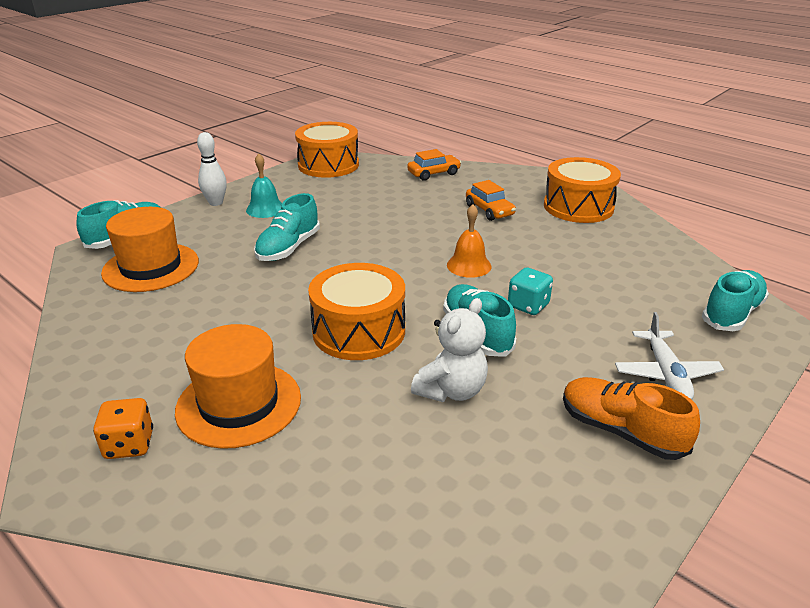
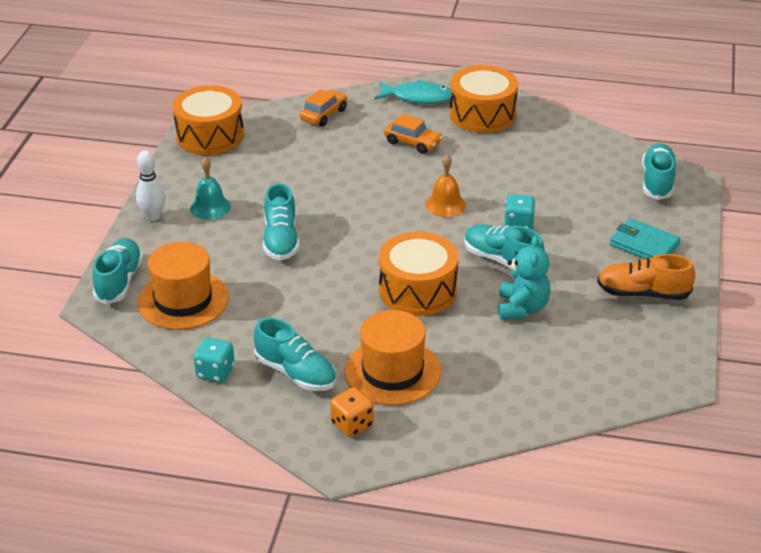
camera: 30 degrees left, 5 degrees up
(89, 335) = (215, 372): none -> turquoise dice
(150, 365) = (296, 373): none -> turquoise shoe
(451, 390) = (522, 308): white teddy bear -> turquoise teddy bear
(529, 181) = (418, 97): none -> turquoise fish
(666, 374) = (644, 245): white plane -> turquoise wallet

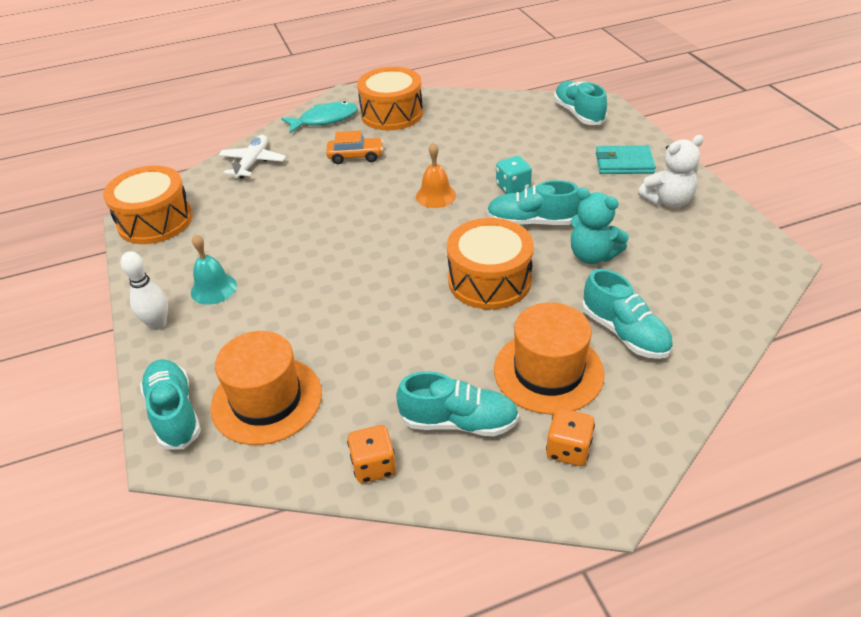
camera: 30 degrees left, 5 degrees up
(215, 372) = (373, 466): turquoise dice -> orange dice
(281, 240) = (315, 290): turquoise shoe -> turquoise shoe (624, 333)
(324, 115) = (253, 162): orange car -> white plane
(522, 308) = (592, 255): turquoise teddy bear -> turquoise teddy bear turned 150 degrees clockwise
(643, 293) = (668, 201): orange shoe -> white teddy bear

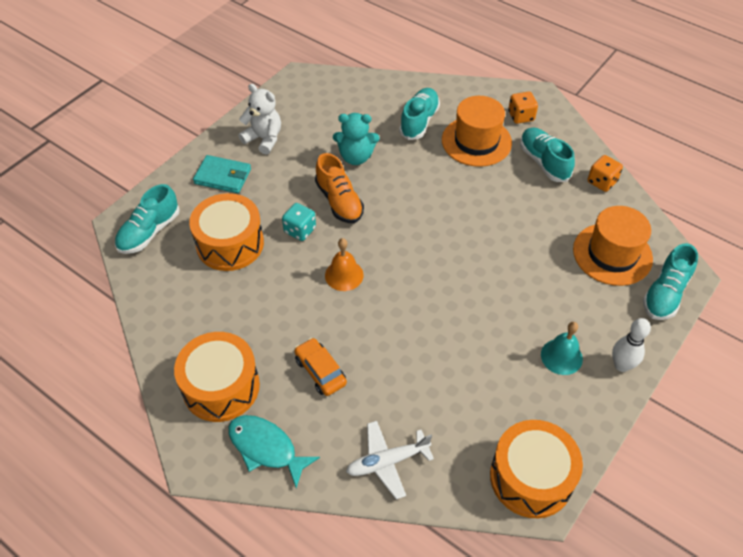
camera: 125 degrees left, 10 degrees up
(489, 280) = (421, 197): orange drum -> orange drum (230, 244)
(531, 222) = (339, 201): turquoise shoe -> orange shoe
(592, 255) = (356, 157): turquoise teddy bear -> turquoise teddy bear turned 90 degrees clockwise
(624, 163) = (223, 176): turquoise wallet -> turquoise wallet turned 45 degrees counterclockwise

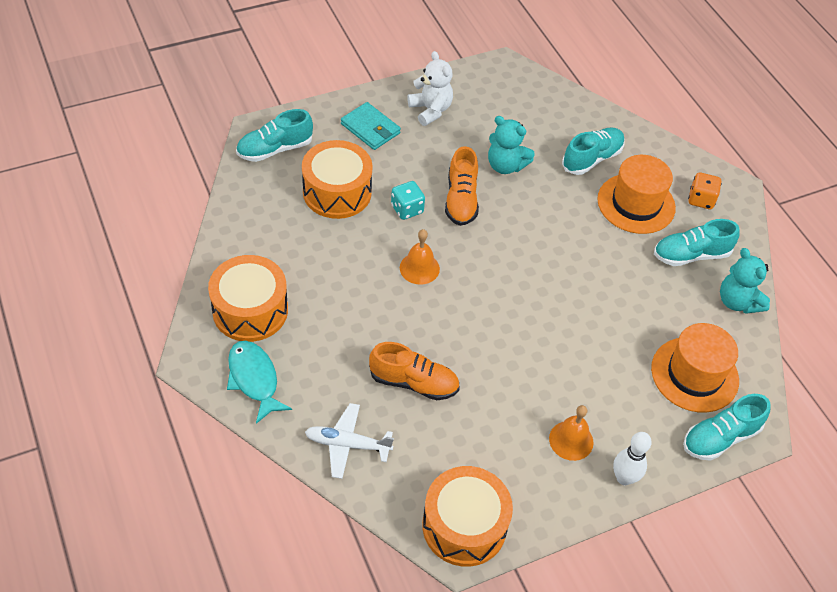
camera: 25 degrees right, 0 degrees up
(320, 371) = (341, 340): orange car -> none
(406, 376) = (414, 382): none -> orange shoe
(544, 162) = (691, 255): turquoise shoe -> turquoise shoe turned 105 degrees counterclockwise
(561, 356) = (571, 440): turquoise bell -> orange bell
(602, 182) = (737, 302): orange dice -> turquoise teddy bear

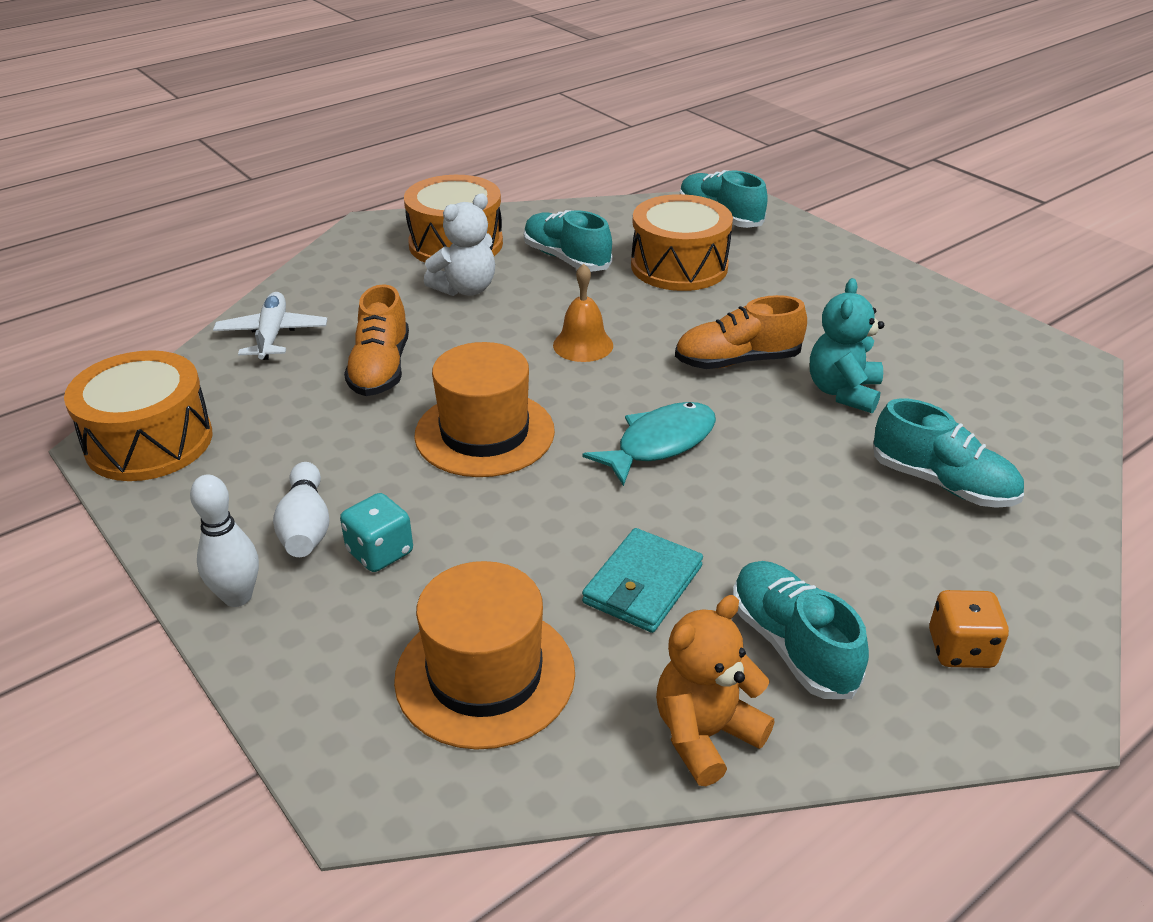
camera: 80 degrees right, 15 degrees down
(254, 379) = (356, 262): turquoise fish -> turquoise fish (660, 443)
(370, 128) = (815, 271): turquoise wallet -> turquoise wallet (642, 584)
(407, 209) = (686, 320): turquoise dice -> turquoise dice (380, 552)
(430, 110) = (898, 311): white teddy bear -> white teddy bear (465, 289)
(571, 440) = (306, 527): orange bell -> white bowling pin
(636, 203) = (874, 552): orange hat -> orange hat (484, 433)
(720, 437) = (341, 728): turquoise shoe -> turquoise shoe (566, 259)
(737, 302) = (705, 735): turquoise teddy bear -> orange teddy bear

